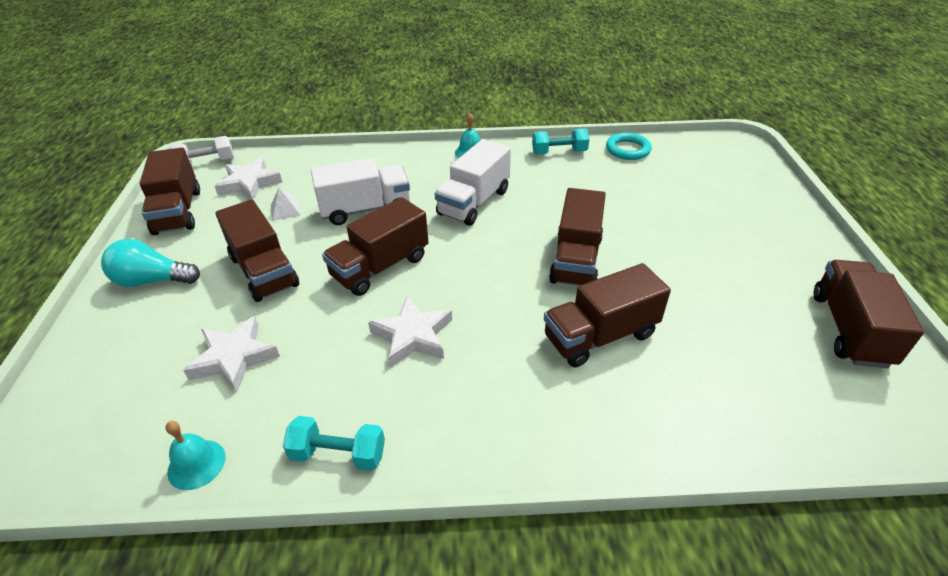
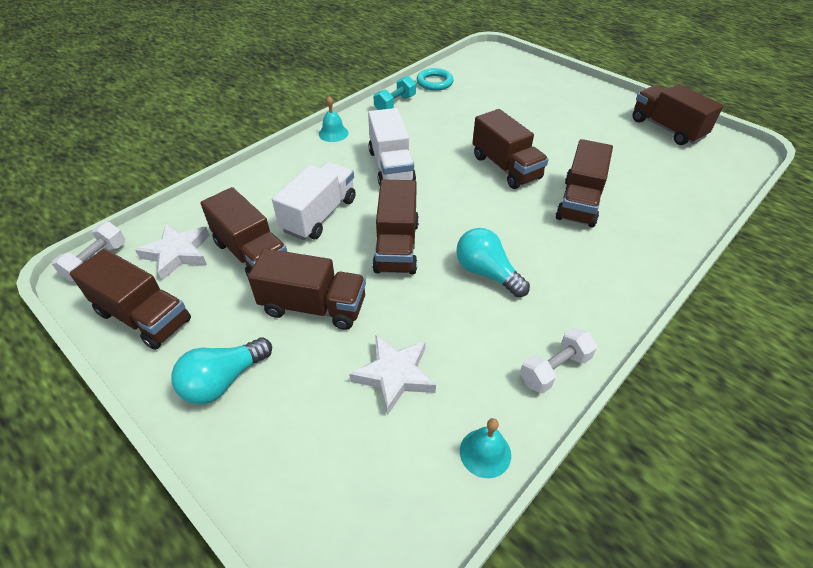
camera: 45 degrees left, 5 degrees up
(285, 210) = (251, 254): white pyramid -> brown truck
(338, 454) = (554, 369): turquoise dumbbell -> white dumbbell
(413, 336) = (486, 273): white star -> turquoise light bulb

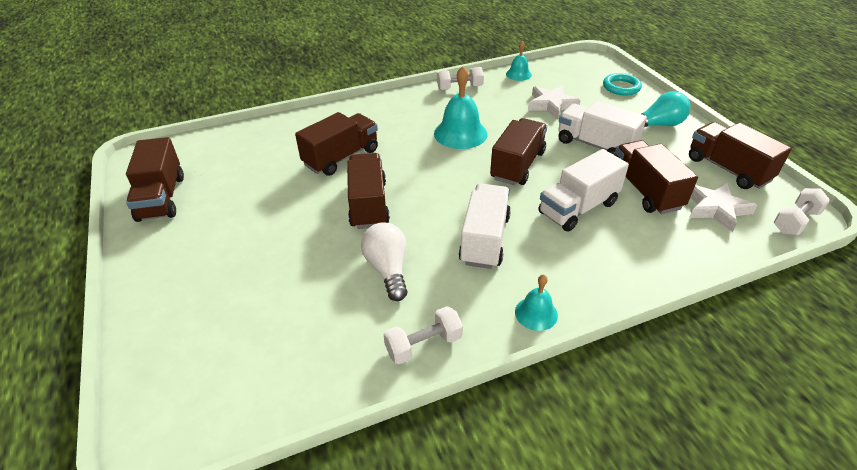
camera: 155 degrees left, 5 degrees down
(313, 306) = (595, 145): brown truck -> white truck
(395, 104) = (423, 345): turquoise dumbbell -> white dumbbell
(434, 82) = (330, 377): turquoise ring -> turquoise ring (621, 87)
(448, 131) = (388, 269): none -> white light bulb
(486, 273) = (460, 133): turquoise light bulb -> turquoise bell

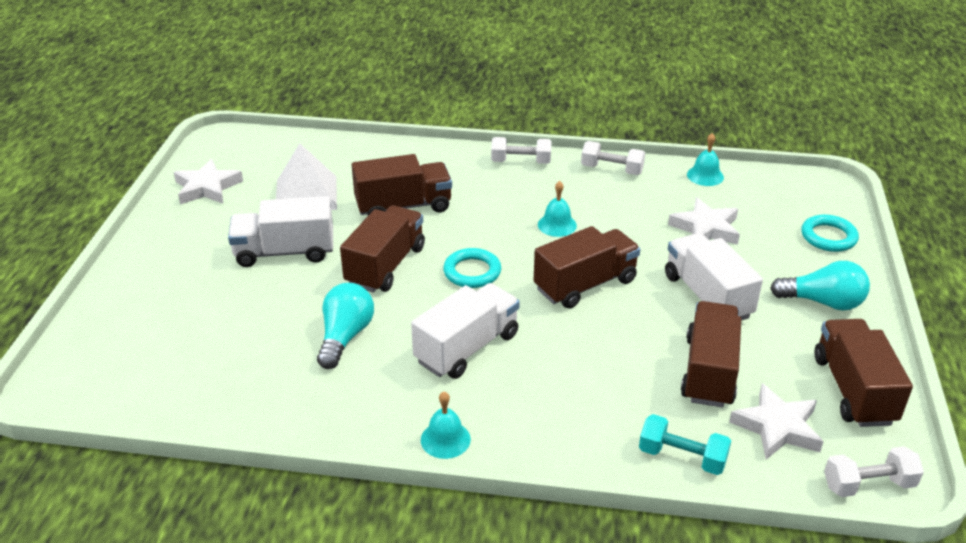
camera: 30 degrees right, 5 degrees down
(161, 198) = (207, 187): brown truck -> white star
(255, 174) = (306, 194): none -> white pyramid
(388, 269) = (345, 336): white light bulb -> turquoise light bulb
(423, 345) = (313, 417): white dumbbell -> white dumbbell (521, 162)
(435, 185) = (472, 272): none -> turquoise ring
(460, 133) = (557, 225): turquoise bell -> turquoise bell, size x0.56
(578, 208) = (605, 358): white truck -> white truck (285, 252)
(688, 252) = (682, 457): none -> turquoise dumbbell

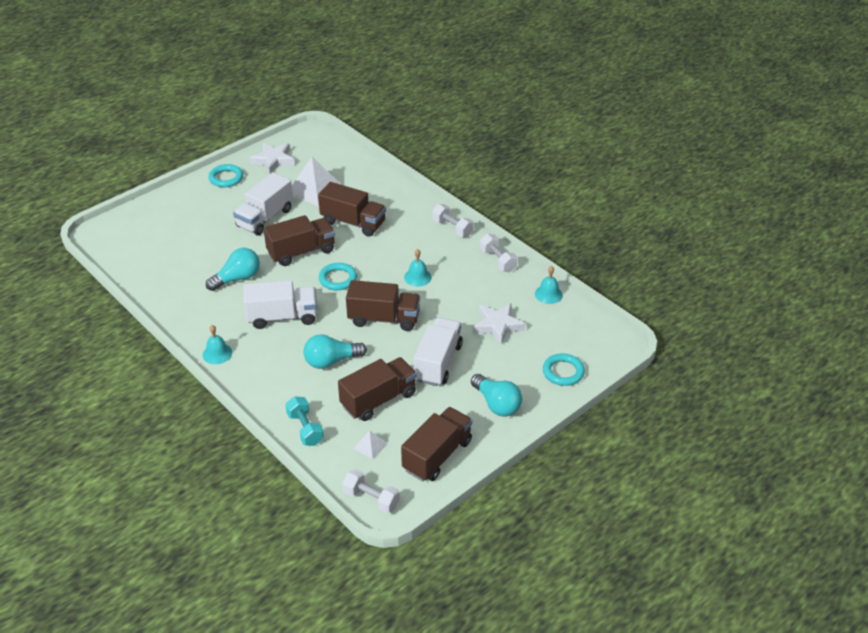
camera: 40 degrees right, 5 degrees up
(167, 233) = (226, 178): none -> turquoise ring
(285, 252) = (265, 218): white truck -> white truck turned 90 degrees counterclockwise
(596, 362) = (331, 361): none -> turquoise light bulb
(777, 427) = (370, 446): white star -> white pyramid

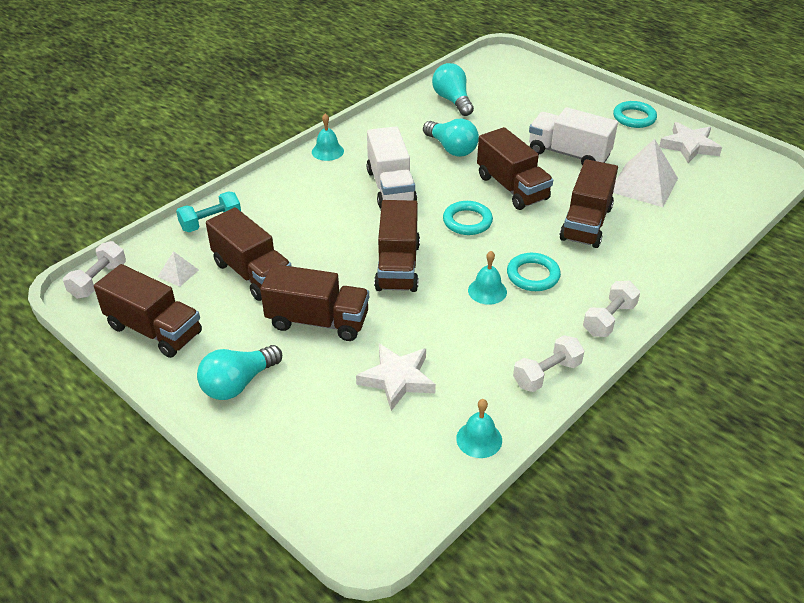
camera: 85 degrees right, 0 degrees up
(331, 361) = (318, 230): turquoise light bulb -> turquoise light bulb (452, 100)
(438, 363) = (318, 321): white truck -> brown truck
(563, 372) = (301, 459): turquoise ring -> turquoise ring (533, 275)

